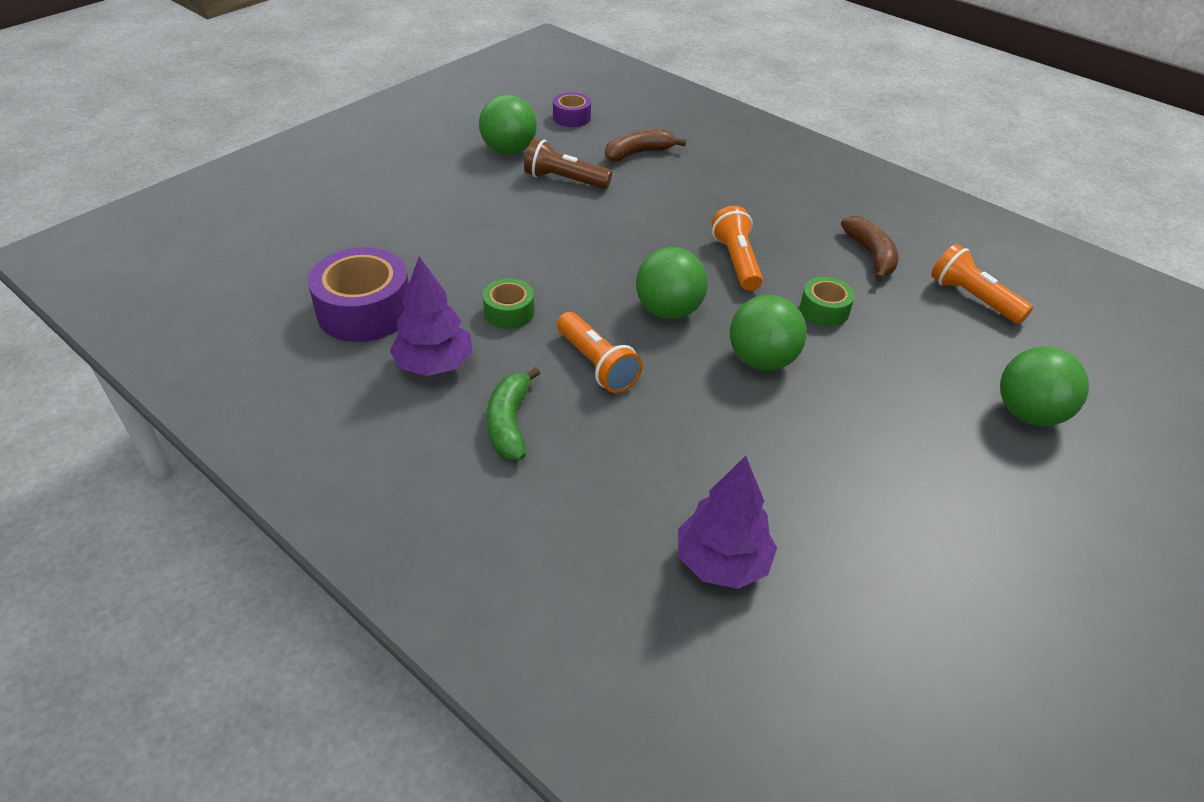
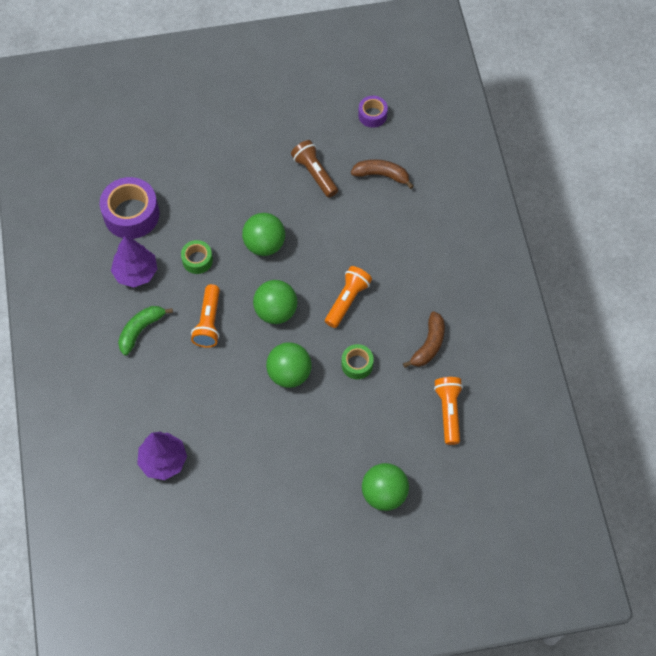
camera: 40 degrees right, 20 degrees up
(509, 150) = (306, 126): green ball -> green ball (264, 244)

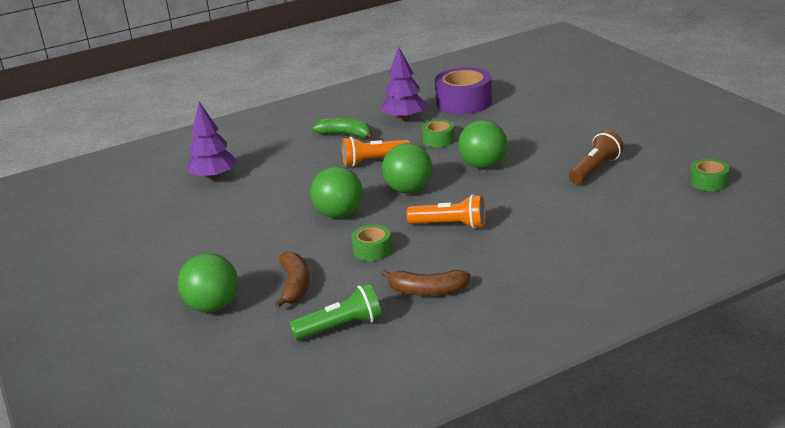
camera: 75 degrees right, 35 degrees down
(372, 115) = (708, 182): purple tape -> green tape
(381, 175) = (634, 206): brown banana -> brown banana (295, 285)
(448, 412) = (341, 327): orange flashlight -> green flashlight

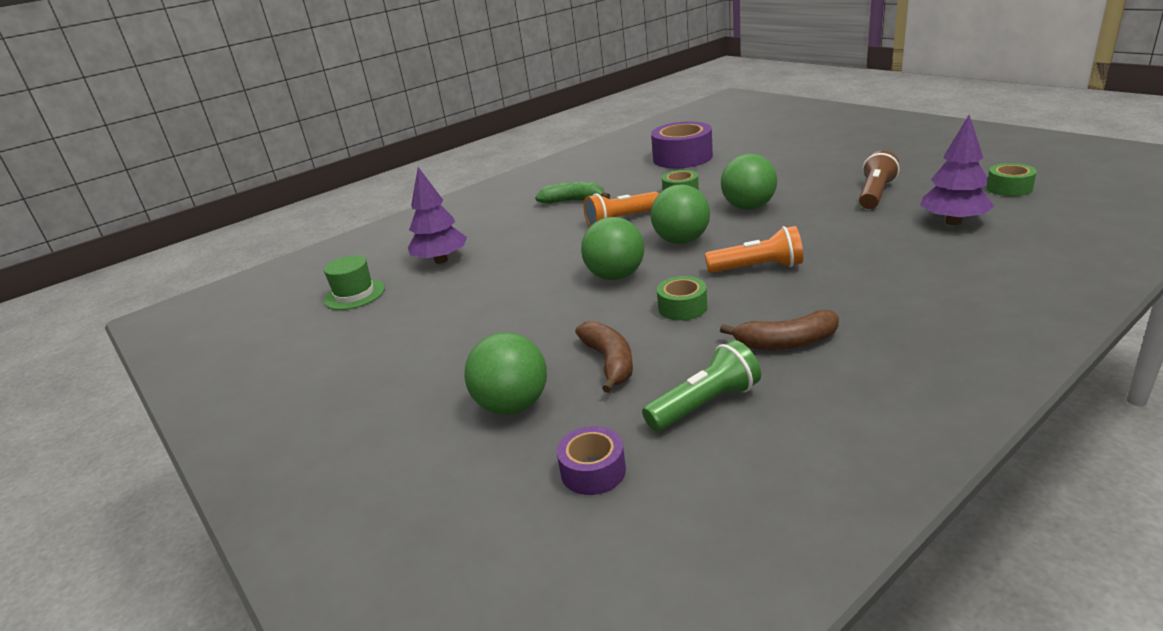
camera: 10 degrees left, 0 degrees up
(137, 198) = (354, 294): none -> green hat
(243, 359) = (593, 471): none -> purple tape
(404, 118) = (628, 179): purple tree -> purple tree (953, 222)

